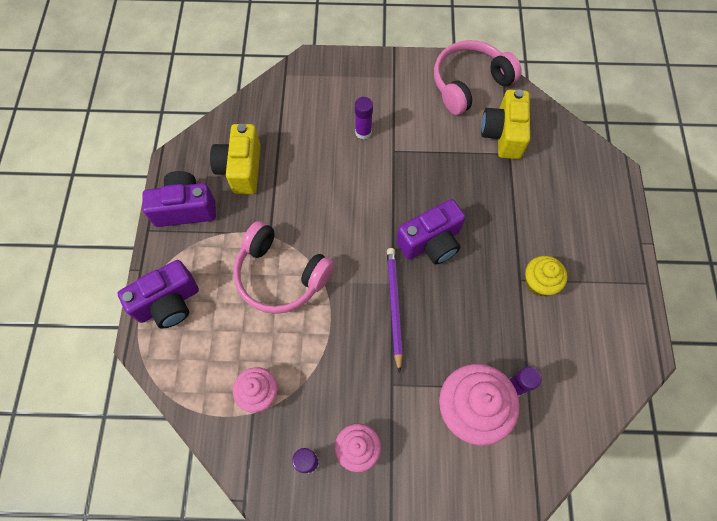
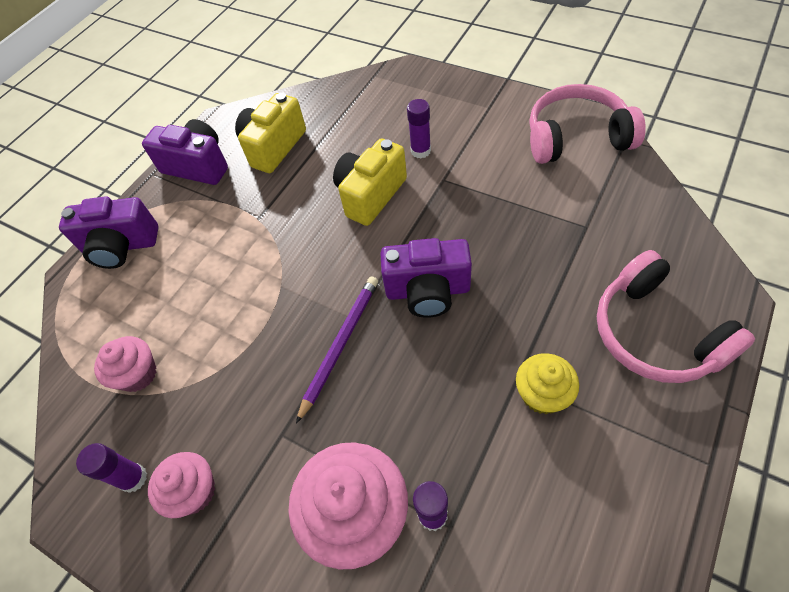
camera: 35 degrees right, 10 degrees down
(280, 275) = (241, 262): pink headphones -> pink headphones (655, 333)
(503, 134) = (589, 203): yellow camera -> yellow camera (370, 195)

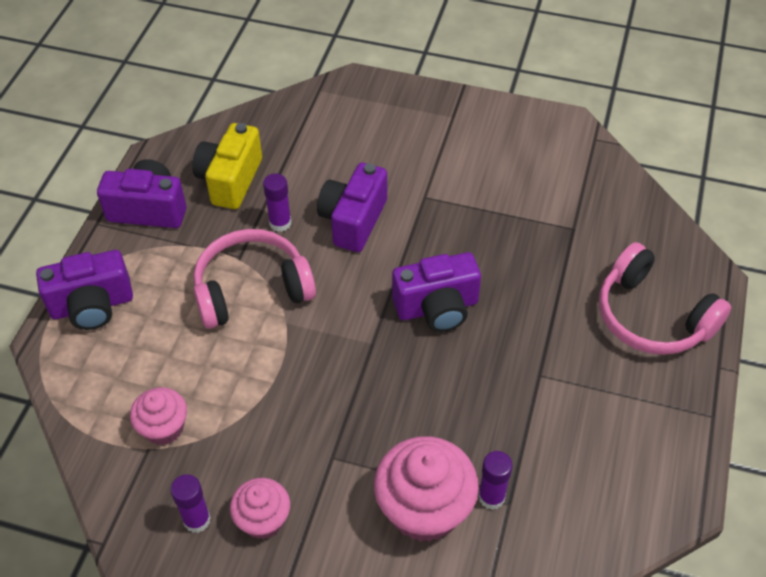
camera: 20 degrees left, 5 degrees down
(340, 345) = (365, 369): purple pencil -> none
(370, 195) = (353, 220): yellow camera -> purple camera
(420, 151) = (393, 169): purple glue stick -> purple glue stick (280, 223)
(542, 394) = (564, 383): yellow cupcake -> none
(576, 137) = (547, 141): pink headphones -> pink headphones (251, 289)

